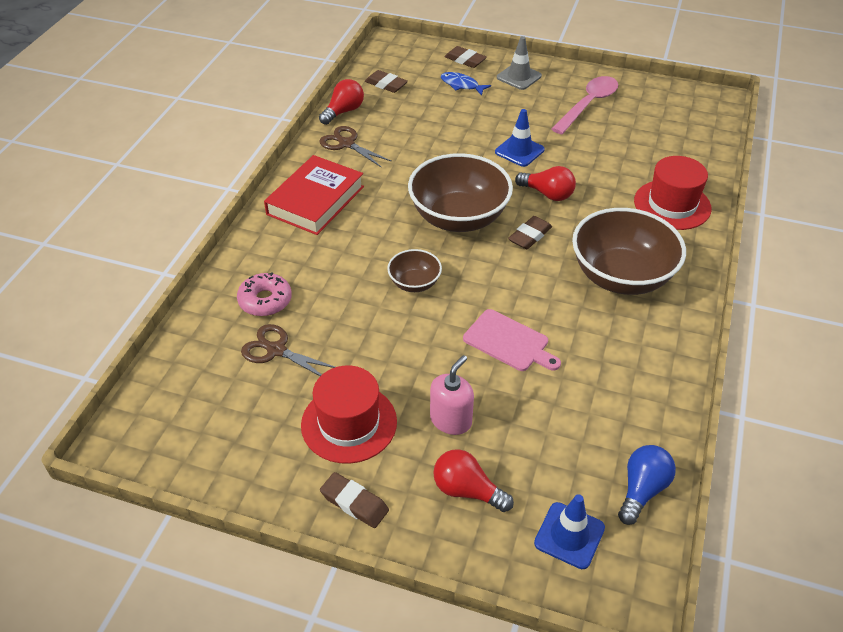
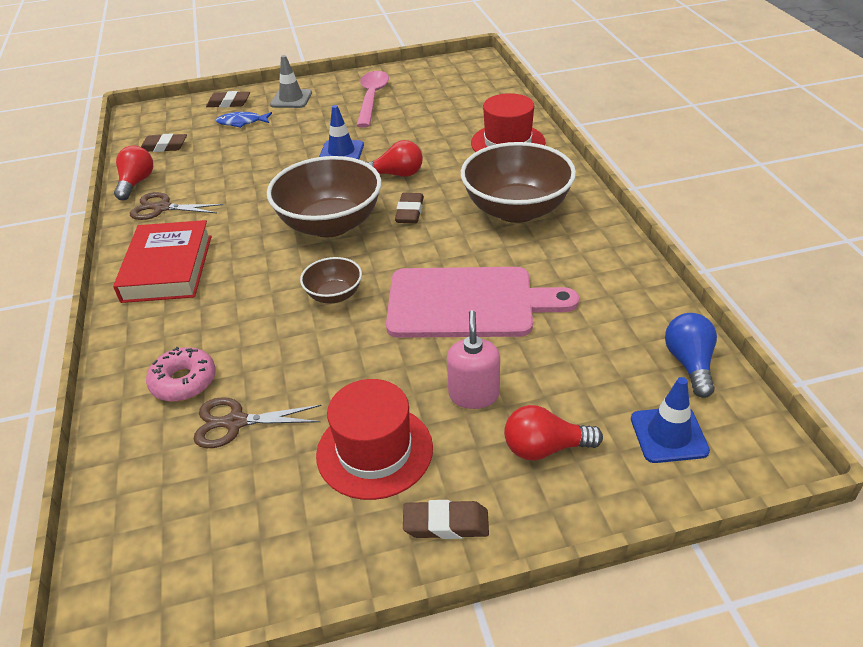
camera: 30 degrees left, 5 degrees down
(509, 342) = (467, 303): pink cutting board -> pink cutting board, size x1.75

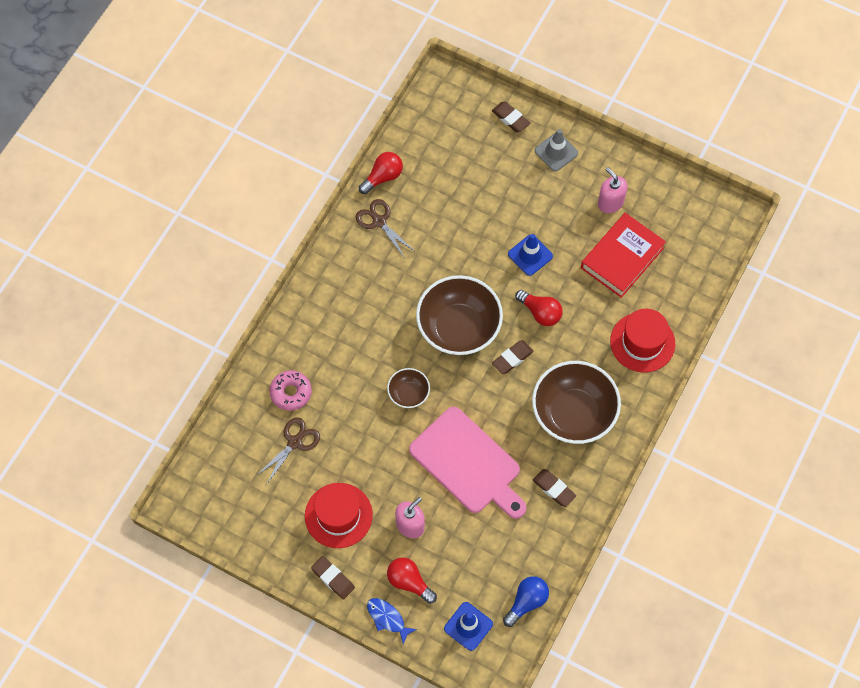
camera: 40 degrees right, 25 degrees up
(164, 147) = (428, 144): brown eraser -> brown eraser (554, 489)
(168, 268) = (343, 289): red book -> red book (622, 258)
(236, 422) = (294, 442): brown scissors -> brown scissors turned 90 degrees clockwise
(242, 122) = (499, 156): blue fish -> blue fish (387, 618)
(372, 98) = (610, 202): pink spoon -> pink soap dispenser

